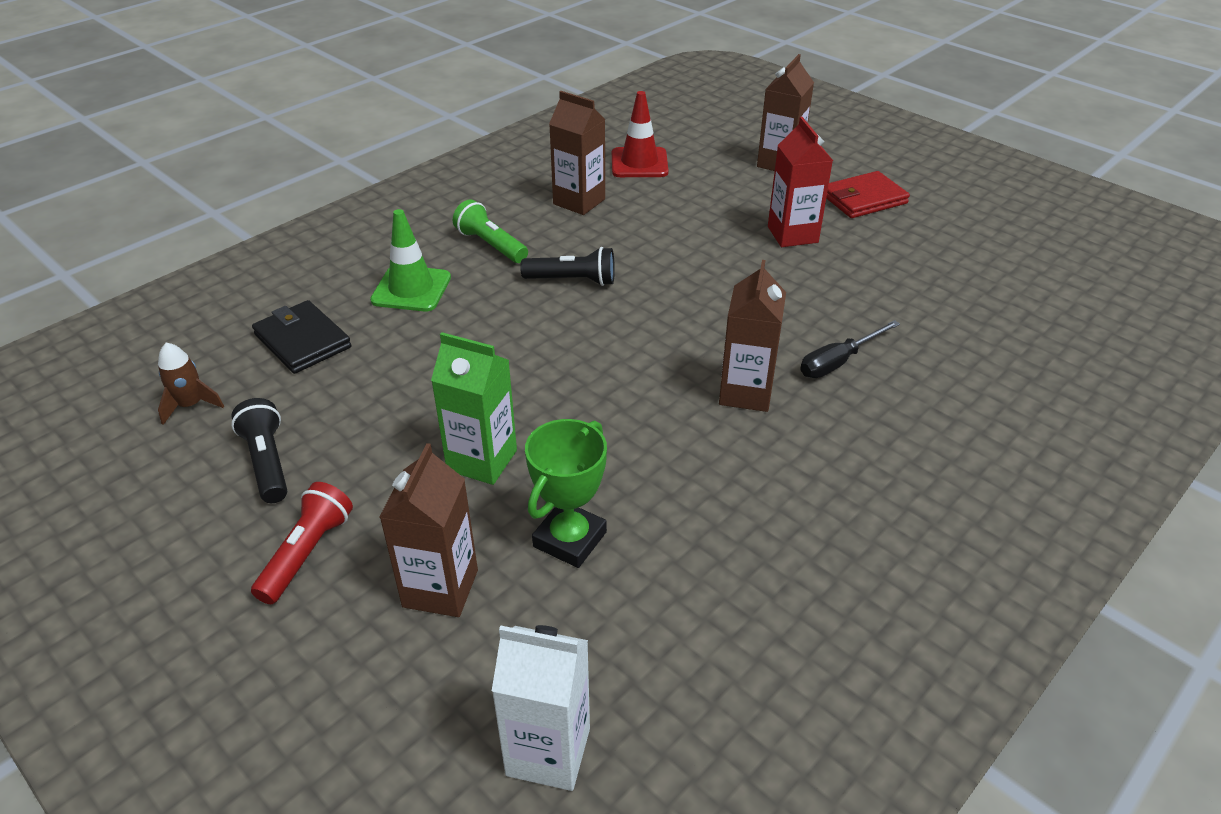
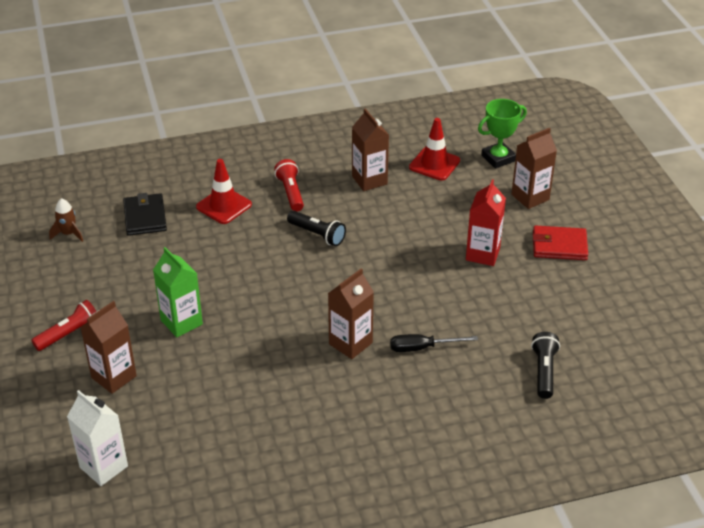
camera: 30 degrees right, 0 degrees up
(267, 462) = (83, 280): black flashlight -> black flashlight (544, 372)
(411, 289) = (224, 206): green traffic cone -> red traffic cone
(491, 245) = (291, 192): green flashlight -> red flashlight
(569, 539) = (190, 380): green trophy -> green trophy (498, 158)

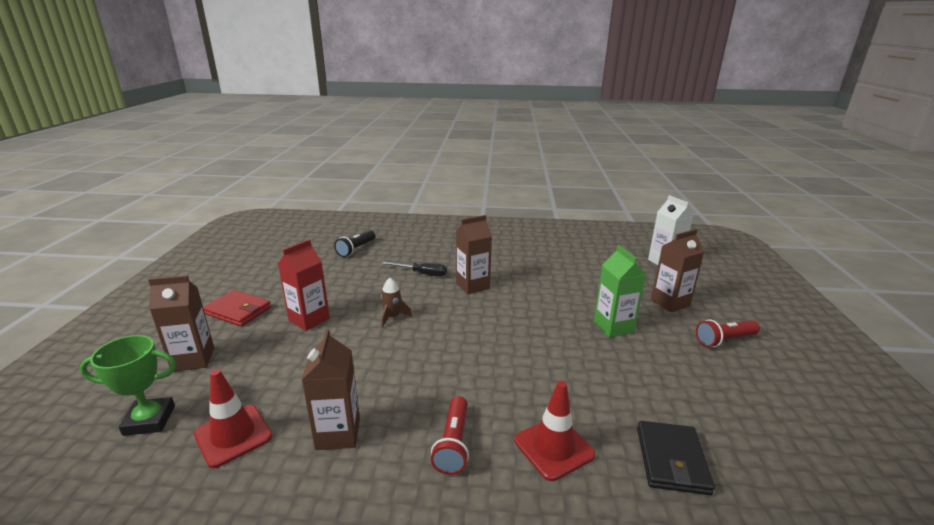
camera: 160 degrees left, 15 degrees down
(68, 234) = (784, 461): brown rocket -> brown rocket (392, 317)
(317, 234) = (450, 376): black flashlight -> none

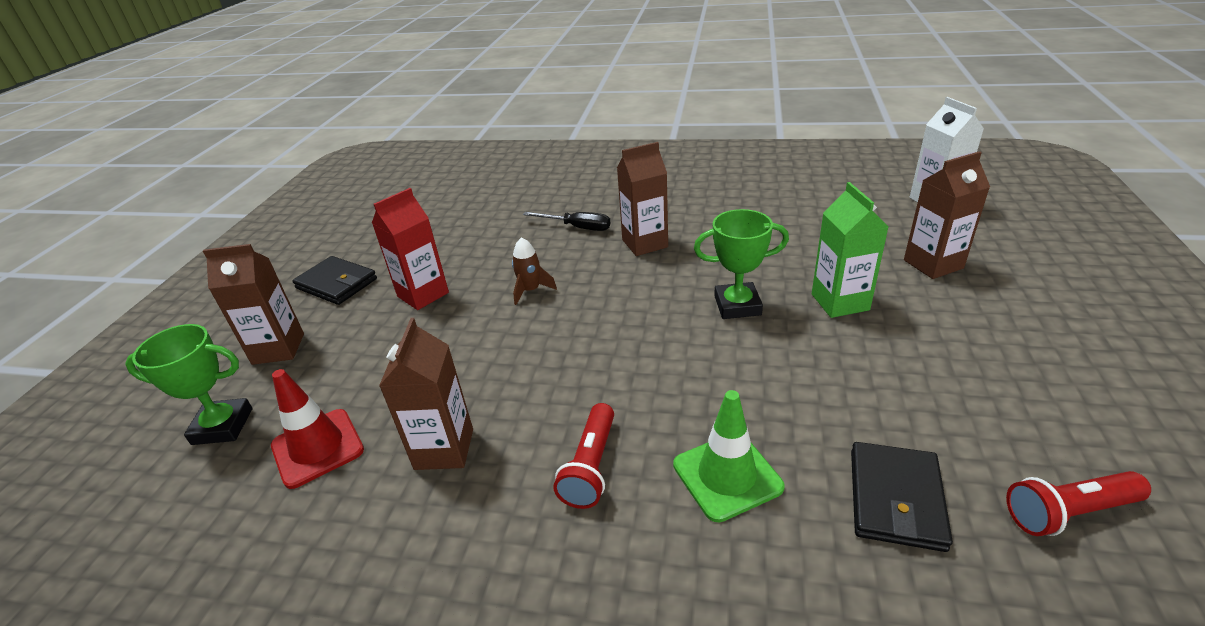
camera: 10 degrees right, 10 degrees up
(238, 311) = (337, 283): red wallet -> black wallet
(356, 249) = (493, 195): black flashlight -> none
(544, 329) = (737, 305): none -> green trophy
(553, 447) = (727, 476): red traffic cone -> green traffic cone
(724, 340) = (1009, 321): red flashlight -> red flashlight (1068, 512)

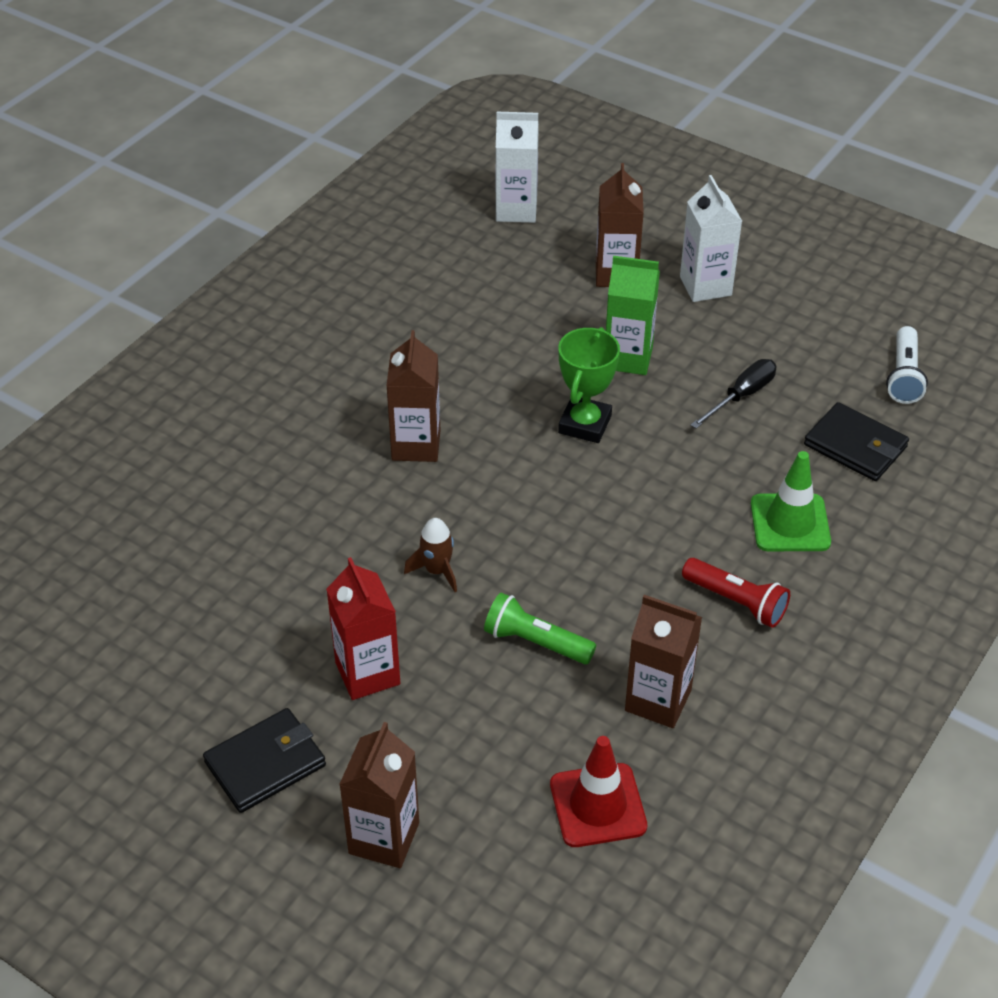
camera: 70 degrees left, 10 degrees up
(222, 426) = (509, 897): green trophy -> none
(482, 357) = (536, 642): none -> green flashlight
(577, 227) = (327, 489): black screwdriver -> black screwdriver (741, 396)
(991, 314) = (705, 286): none -> white carton
(1068, 512) = (903, 376): red flashlight -> white flashlight

